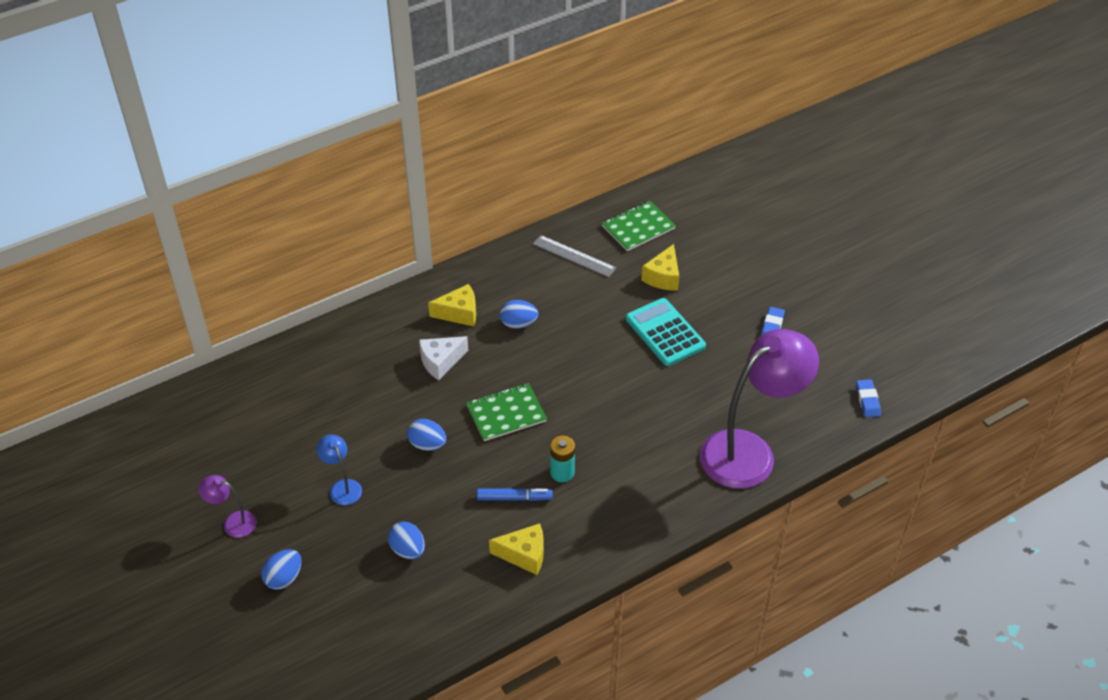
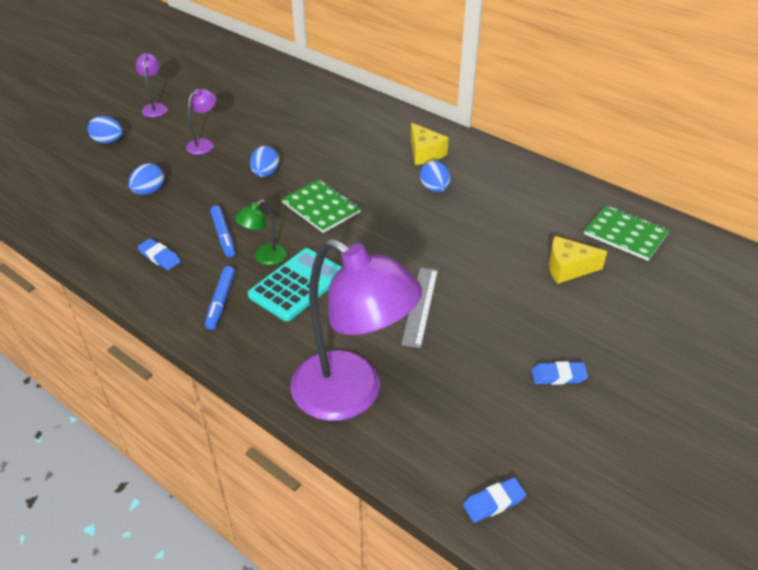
camera: 70 degrees right, 5 degrees down
(342, 487) = (204, 144): blue lamp -> purple lamp
(440, 362) = (362, 157): white cheese -> none
(524, 555) = (159, 257): yellow cheese -> blue eraser
(562, 472) = (264, 258): turquoise battery -> green lamp
(574, 256) = (547, 201): grey ruler -> grey ruler (420, 306)
(609, 516) = (221, 301): none -> blue marker
(665, 332) = (488, 287): turquoise calculator -> turquoise calculator (297, 285)

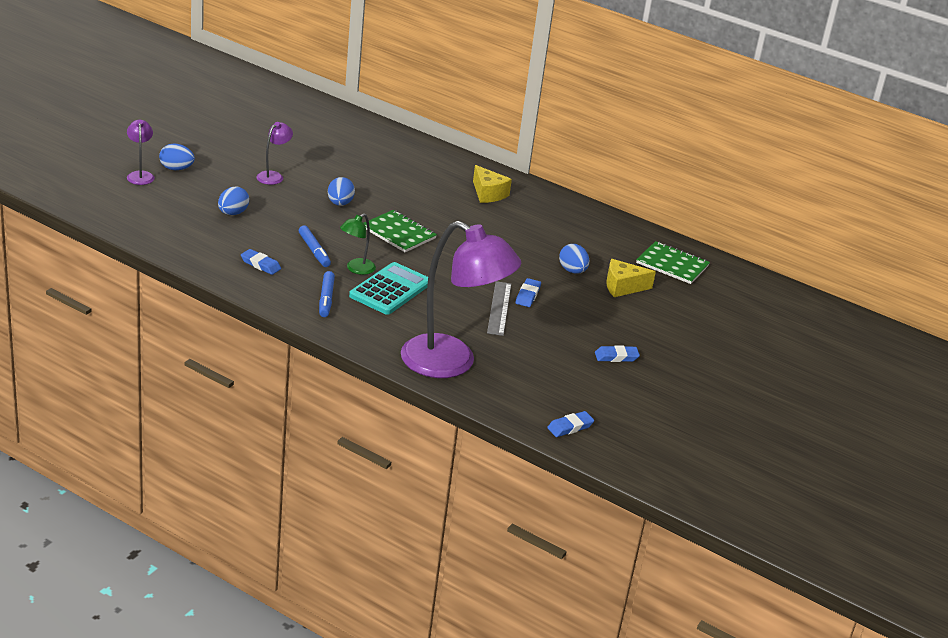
camera: 10 degrees left, 10 degrees down
(155, 107) = (213, 140): purple lamp -> purple lamp (140, 175)
(434, 189) = (501, 223): blue egg -> blue egg (572, 271)
(455, 286) = (528, 295): none -> blue eraser

